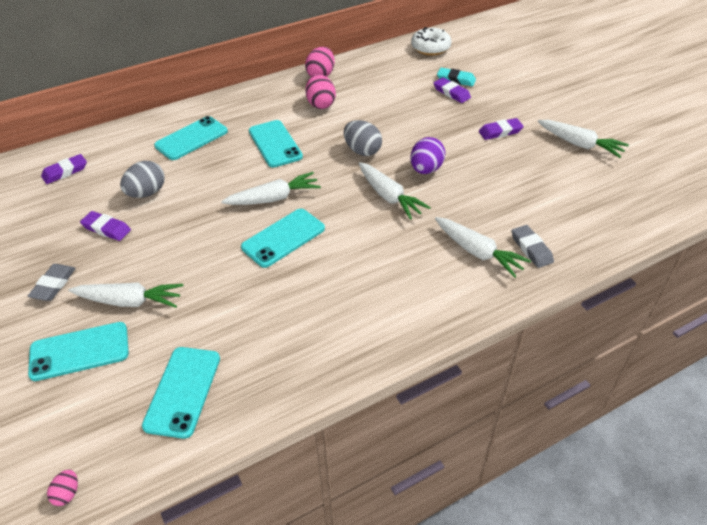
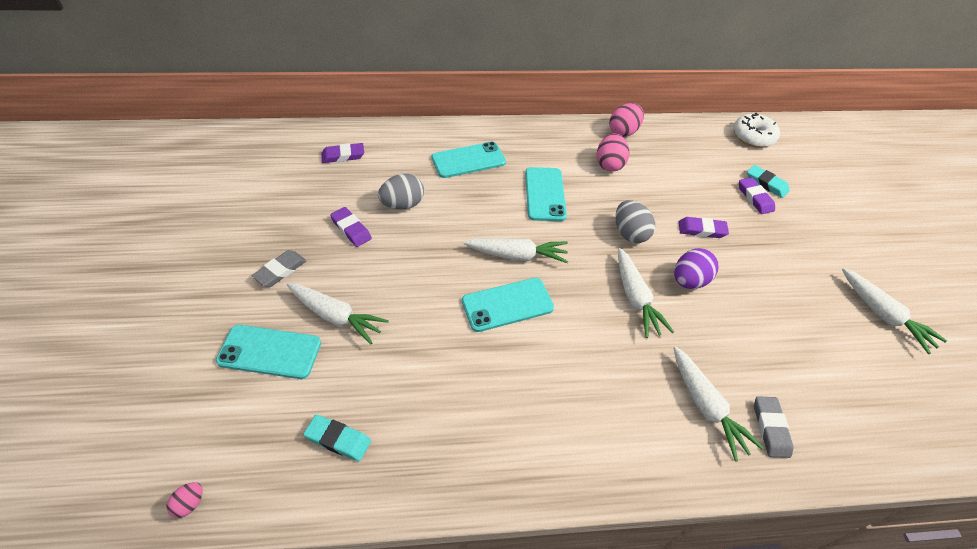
camera: 20 degrees right, 5 degrees up
(183, 391) = (338, 439): turquoise phone -> turquoise eraser
(500, 132) = (792, 265): purple eraser -> purple eraser (701, 230)

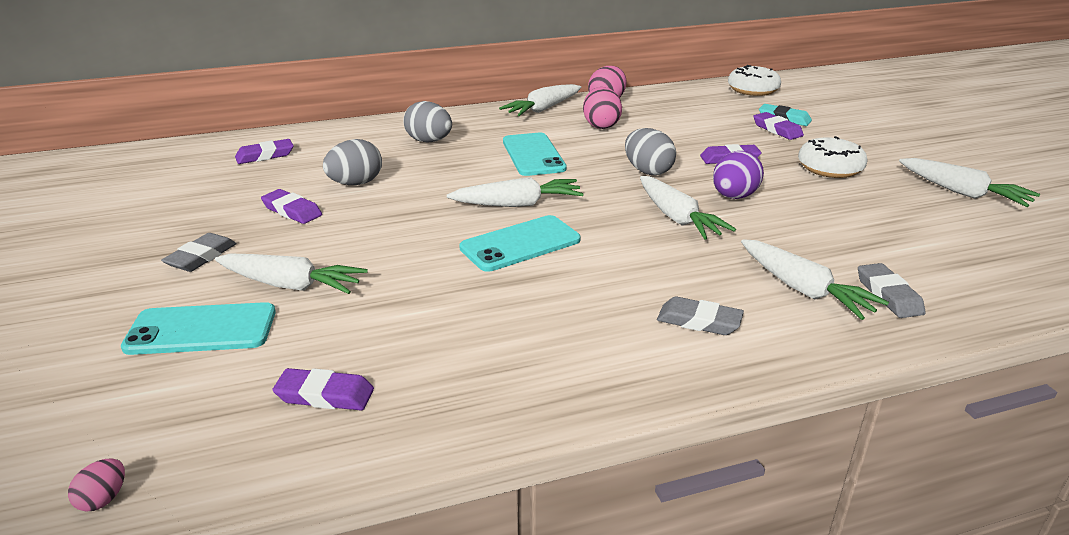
camera: 10 degrees left, 20 degrees down
(338, 439) = (325, 395): turquoise eraser -> purple eraser
(468, 160) = (429, 141): turquoise phone -> grey egg
(568, 133) = (543, 109): none -> white carrot
(614, 424) = (699, 321): none -> grey eraser
(781, 259) = (830, 168): none -> white donut

